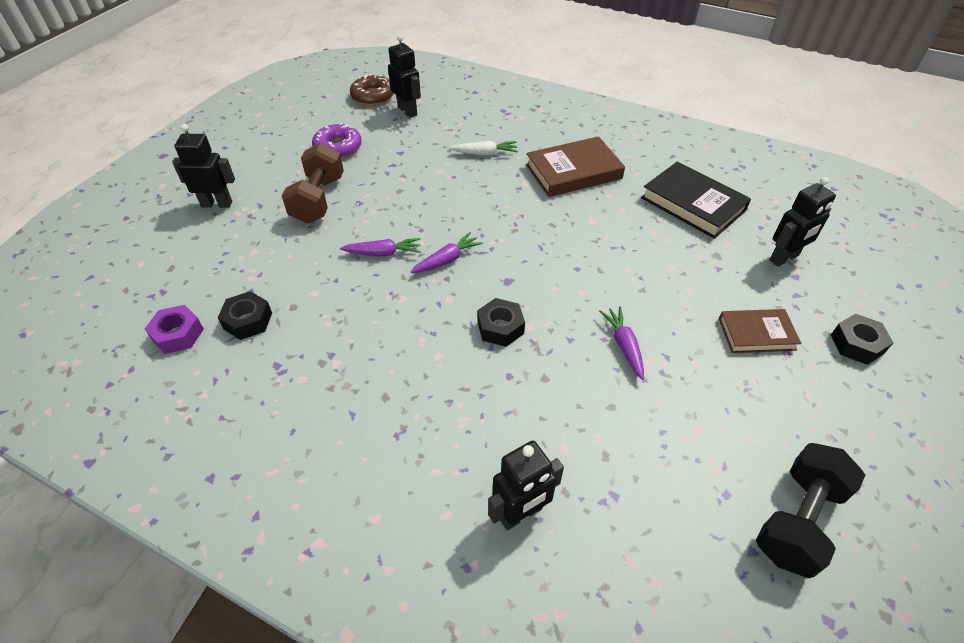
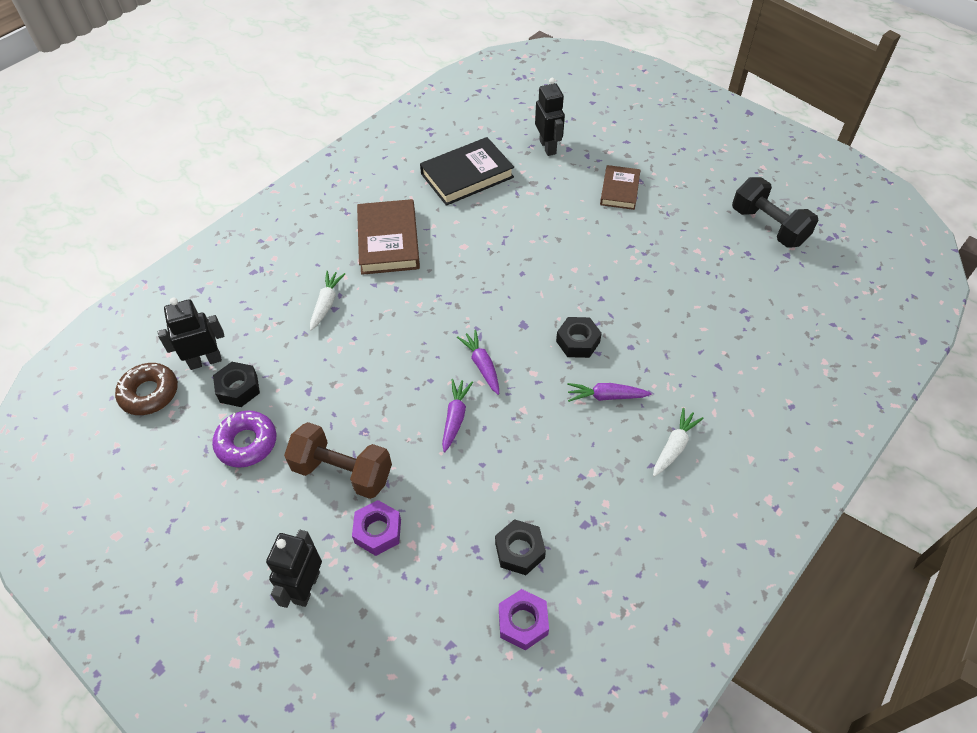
camera: 75 degrees left, 5 degrees up
(265, 230) = (378, 531): none -> purple nut
(379, 433) = (674, 446): none -> white carrot
(521, 514) = (753, 366): black robot -> none
(624, 345) = (615, 267): purple carrot -> purple carrot (606, 396)
(857, 344) = (639, 145): black nut -> black nut (238, 388)

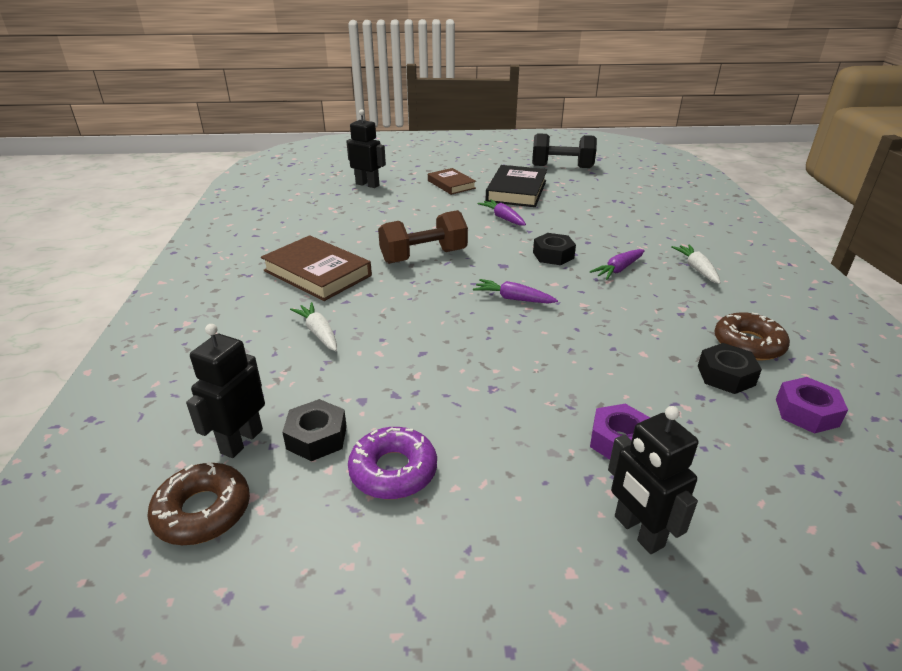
camera: 45 degrees left, 20 degrees down
(342, 471) = (521, 425): brown dumbbell -> brown dumbbell (423, 256)
(455, 417) = (547, 335): purple carrot -> purple carrot (503, 218)
(467, 175) = (328, 217): black book -> black book (517, 191)
(583, 543) = (748, 344): none -> brown donut

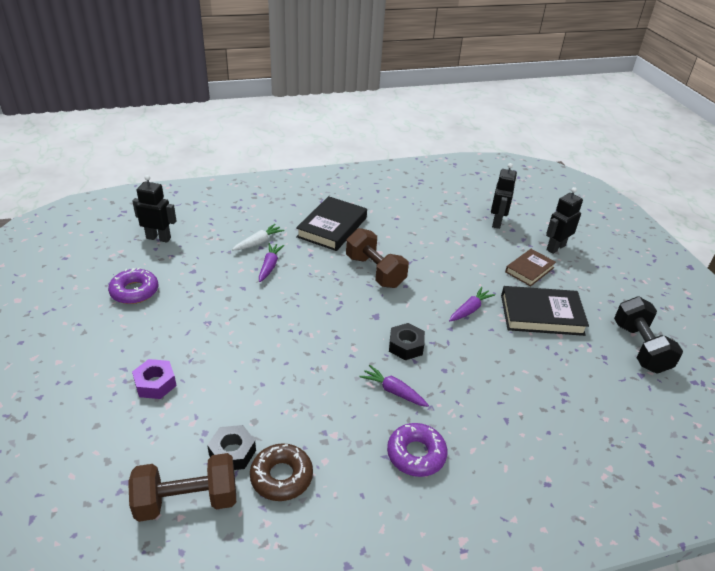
camera: 75 degrees right, 5 degrees up
(203, 511) = (112, 239): brown donut -> none
(317, 273) = (332, 227): brown book -> black book
(317, 437) = (161, 261): black nut -> none
(513, 299) = (322, 325): purple carrot -> purple carrot (269, 266)
(638, 531) = (80, 389): black robot -> black robot (555, 247)
(697, 269) = (416, 454): white carrot -> purple donut
(806, 412) = (187, 500): purple nut -> brown dumbbell

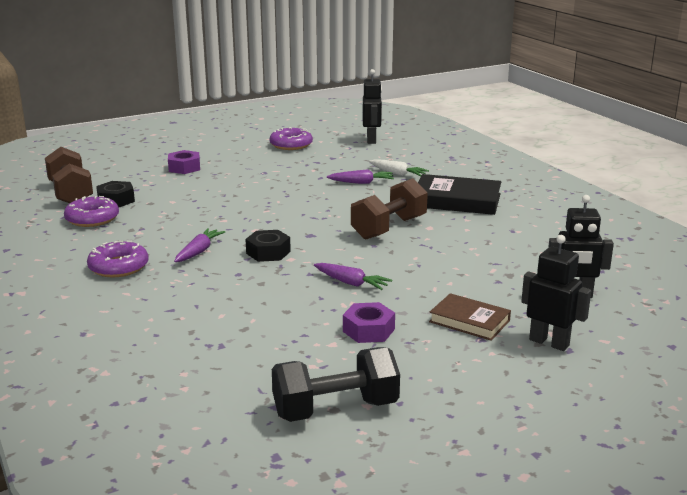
camera: 80 degrees right, 15 degrees down
(281, 477) = (92, 219): brown donut -> purple donut
(541, 315) = (368, 330): black book -> purple nut

